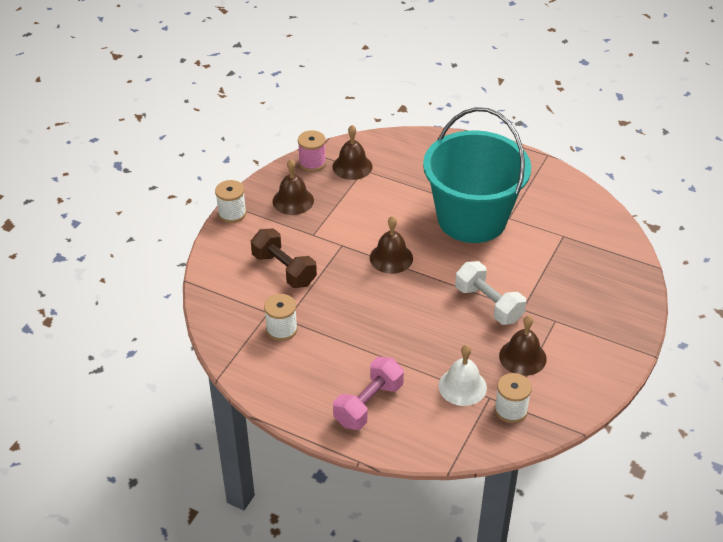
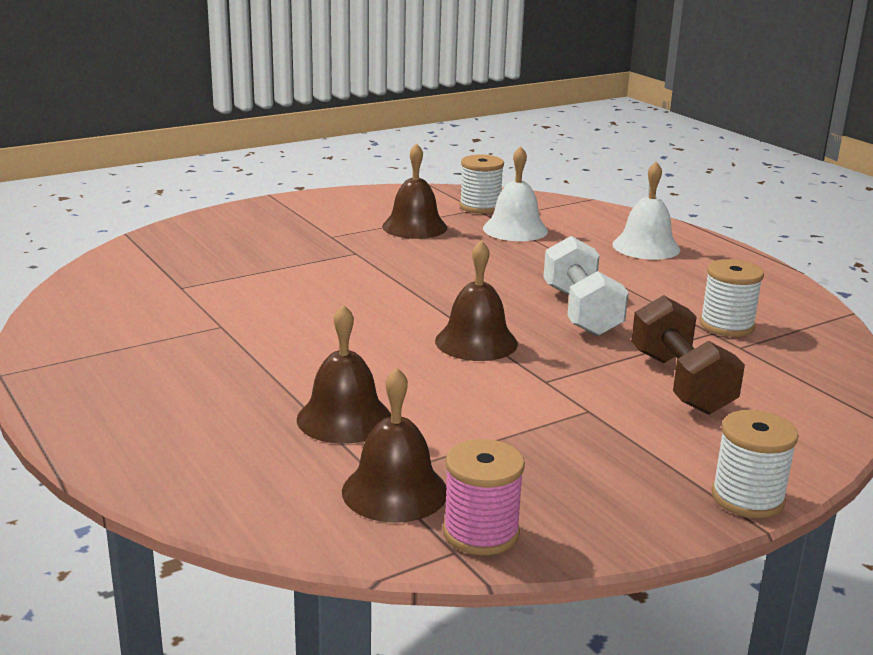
camera: 150 degrees left, 20 degrees down
(293, 201) = (588, 474): brown bell -> brown bell (344, 418)
(368, 404) = (646, 247): pink dumbbell -> white bell
(472, 219) = (281, 342): turquoise bucket -> none
(488, 304) = (393, 266): white dumbbell -> white dumbbell (581, 311)

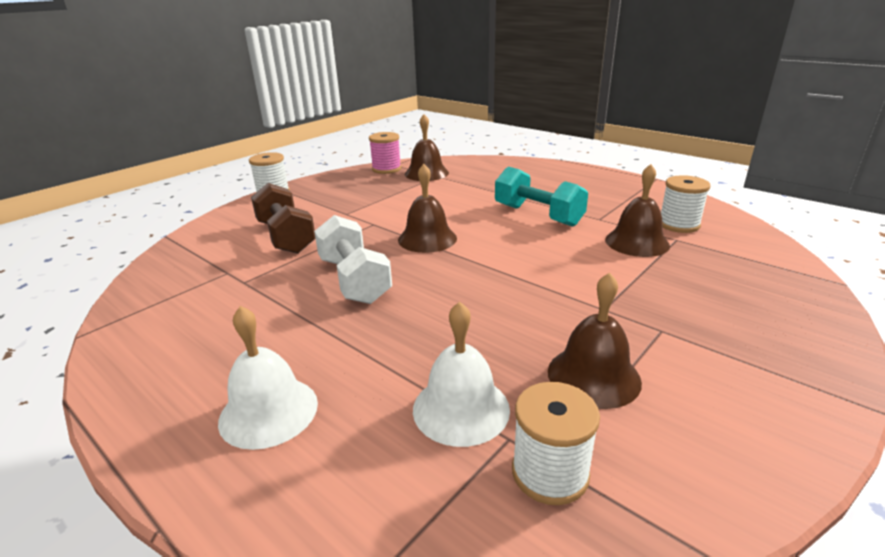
camera: 165 degrees right, 5 degrees up
(294, 346) = (538, 215): none -> turquoise dumbbell
(344, 418) = (470, 190): brown bell -> brown bell (637, 242)
(726, 325) = (226, 291): white spool -> white spool (678, 225)

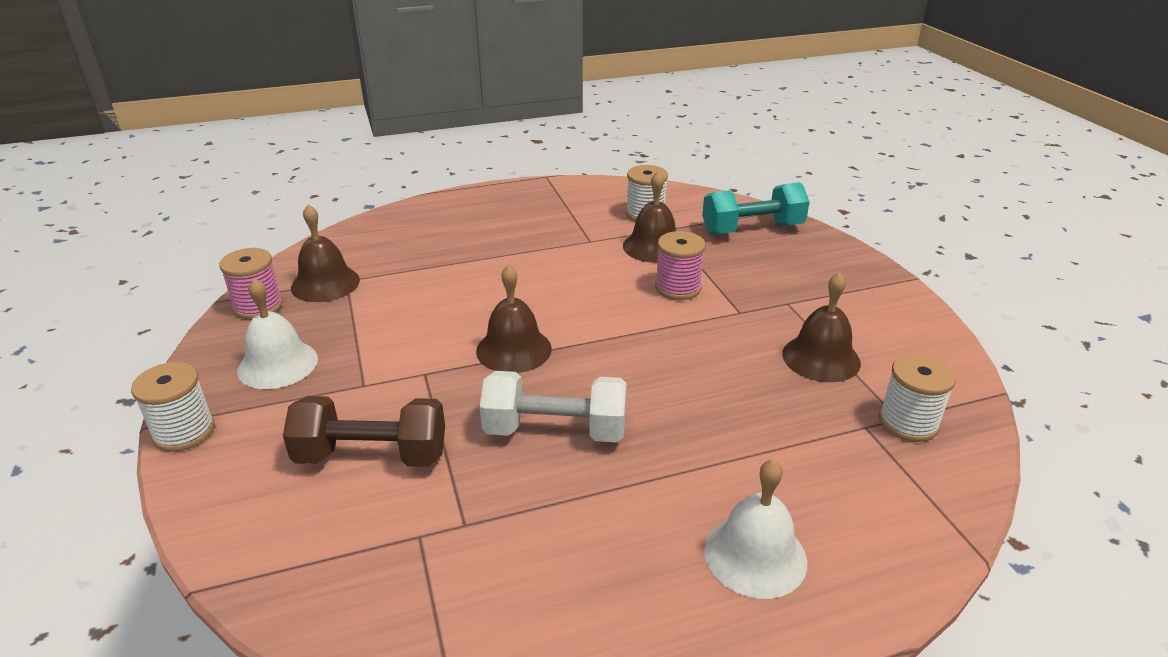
camera: 60 degrees left, 5 degrees up
(461, 408) = (820, 436): white bell -> white bell (278, 364)
(538, 215) = (543, 266): turquoise dumbbell -> turquoise dumbbell (752, 229)
(593, 270) = (678, 288): none -> pink spool

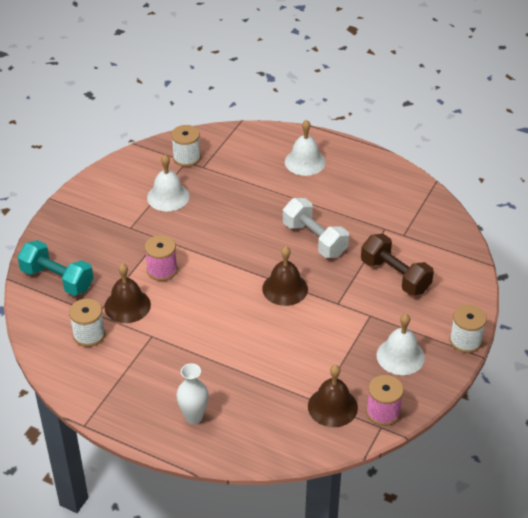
camera: 135 degrees left, 10 degrees up
(461, 217) = (194, 417): none -> white vase
(821, 358) = (168, 196): brown bell -> white bell

